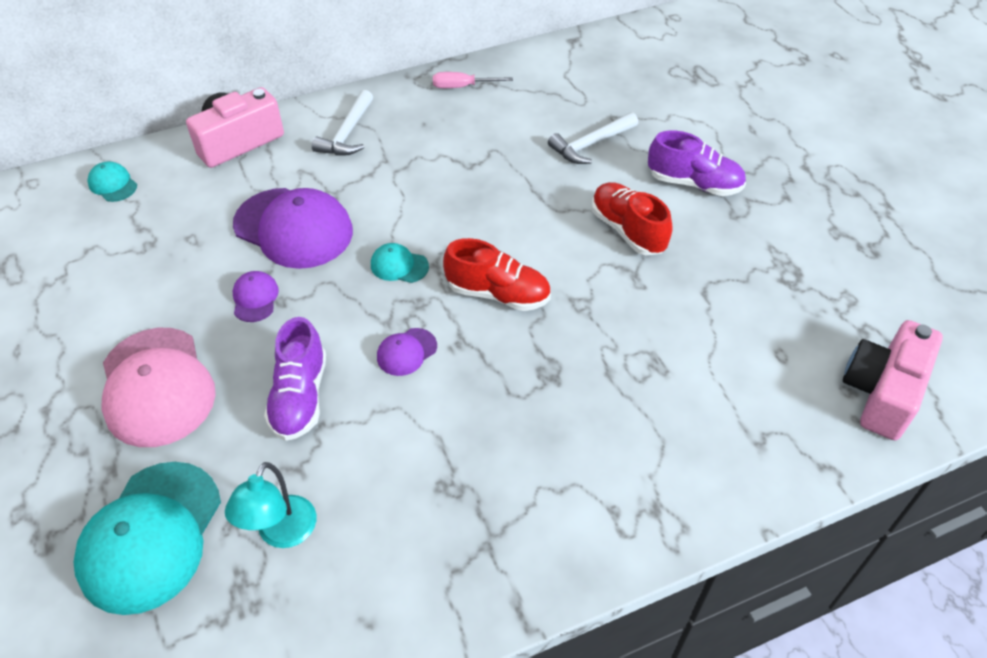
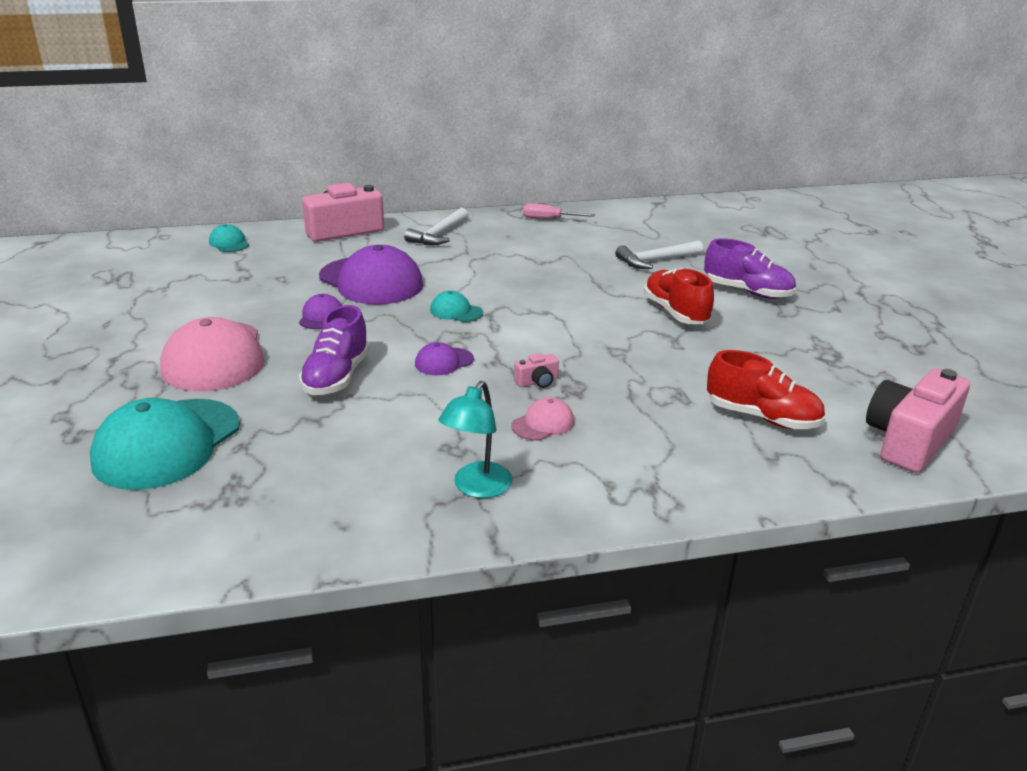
camera: 10 degrees right, 20 degrees down
(282, 533) = (285, 457): turquoise lamp -> turquoise lamp (477, 488)
(498, 294) = (541, 337): red shoe -> red shoe (762, 417)
(510, 367) = (537, 381): none -> pink camera
(530, 432) = (543, 423): none -> pink cap

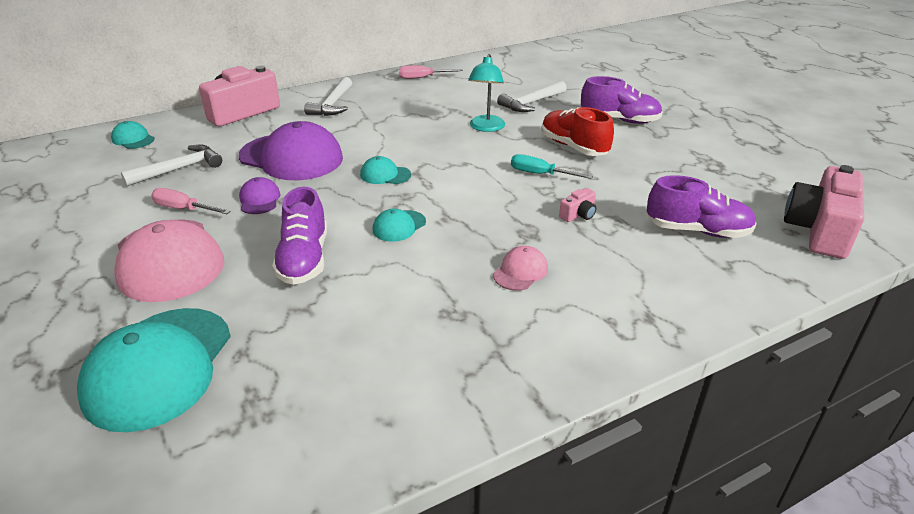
camera: 15 degrees left, 5 degrees up
(247, 314) = (183, 209): none -> pink screwdriver
(260, 277) = (179, 169): none -> white hammer
(444, 362) = (399, 226): purple cap -> turquoise cap
(477, 488) = (495, 350): turquoise lamp -> turquoise lamp (486, 128)
(537, 381) = (493, 231): pink camera -> pink camera (578, 215)
(620, 335) = (540, 174): none -> turquoise screwdriver
(762, 417) = (697, 231): red shoe -> purple shoe

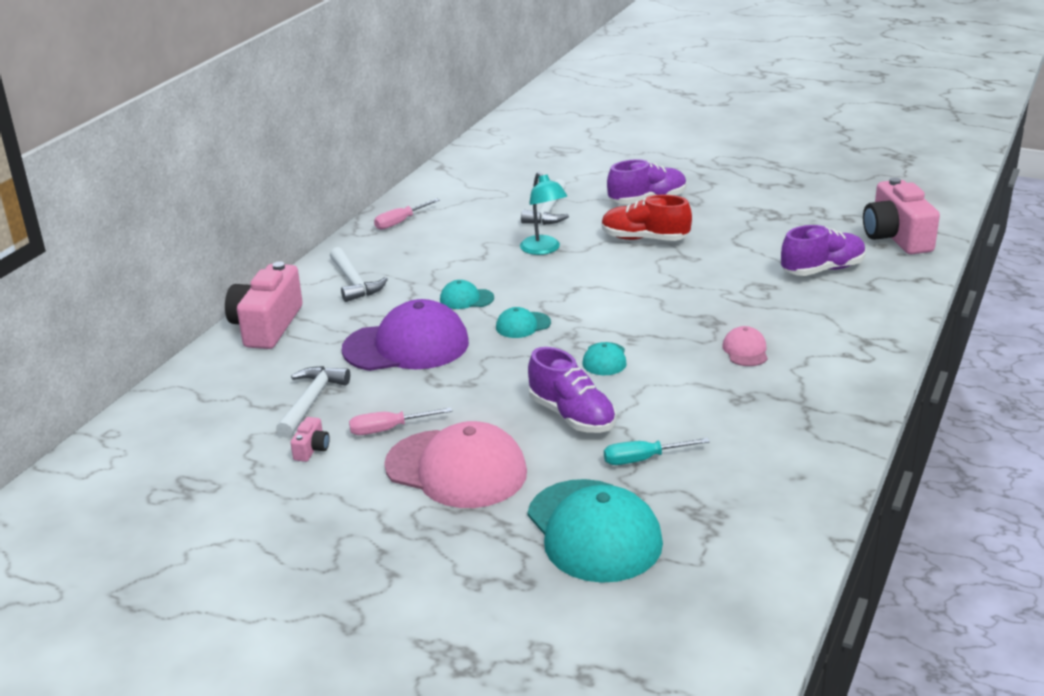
camera: 35 degrees left, 5 degrees down
(133, 139) = (196, 397): turquoise cap -> turquoise cap (466, 299)
(259, 199) = (446, 392): purple cap -> none
(540, 174) = (651, 272): turquoise screwdriver -> turquoise screwdriver (643, 459)
(578, 215) = (726, 292): pink camera -> pink camera (312, 449)

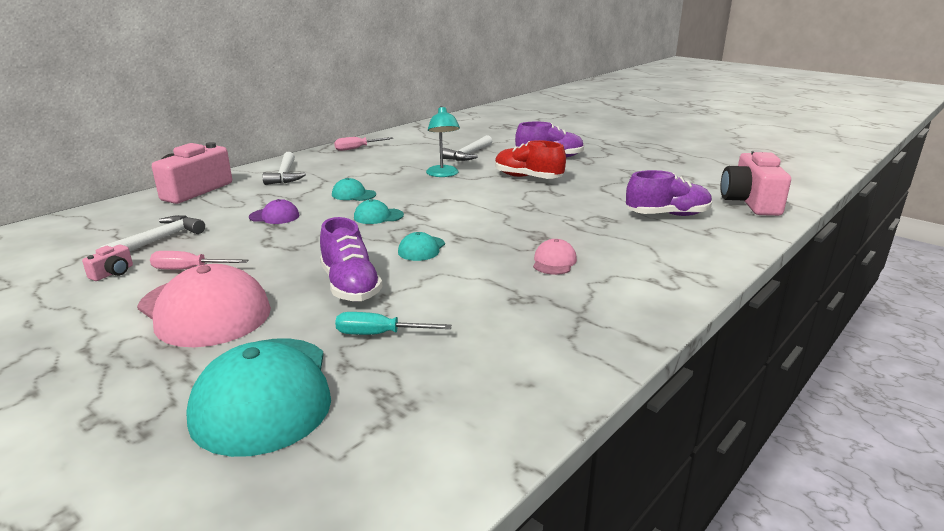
camera: 15 degrees right, 5 degrees down
(406, 346) = (274, 216): purple cap -> purple cap, size x0.46

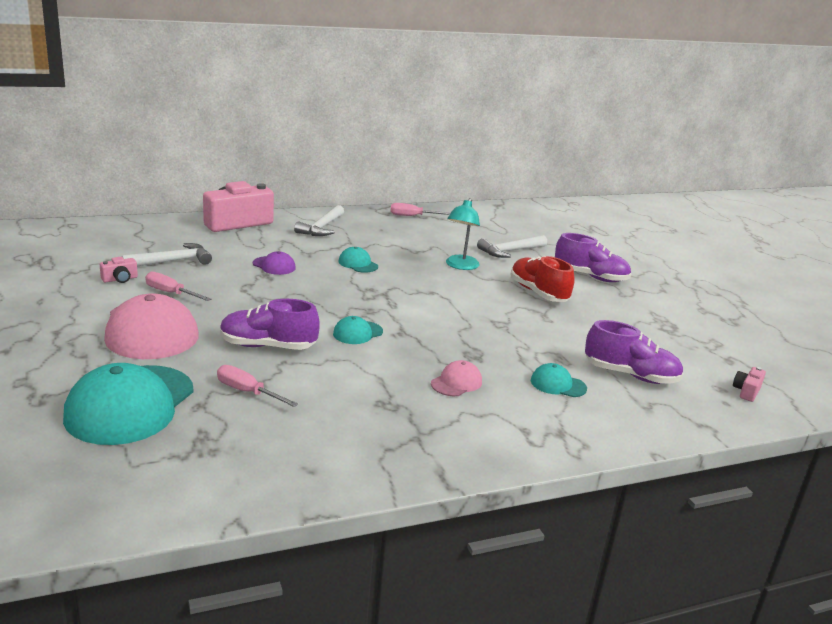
camera: 25 degrees right, 0 degrees up
(350, 286) = (267, 346): purple shoe -> purple shoe turned 90 degrees clockwise
(378, 216) = (355, 291): turquoise cap -> turquoise cap (558, 384)
(379, 334) = (247, 392): turquoise screwdriver -> pink screwdriver
(750, 202) = (746, 391): pink camera -> pink camera, size x0.43

